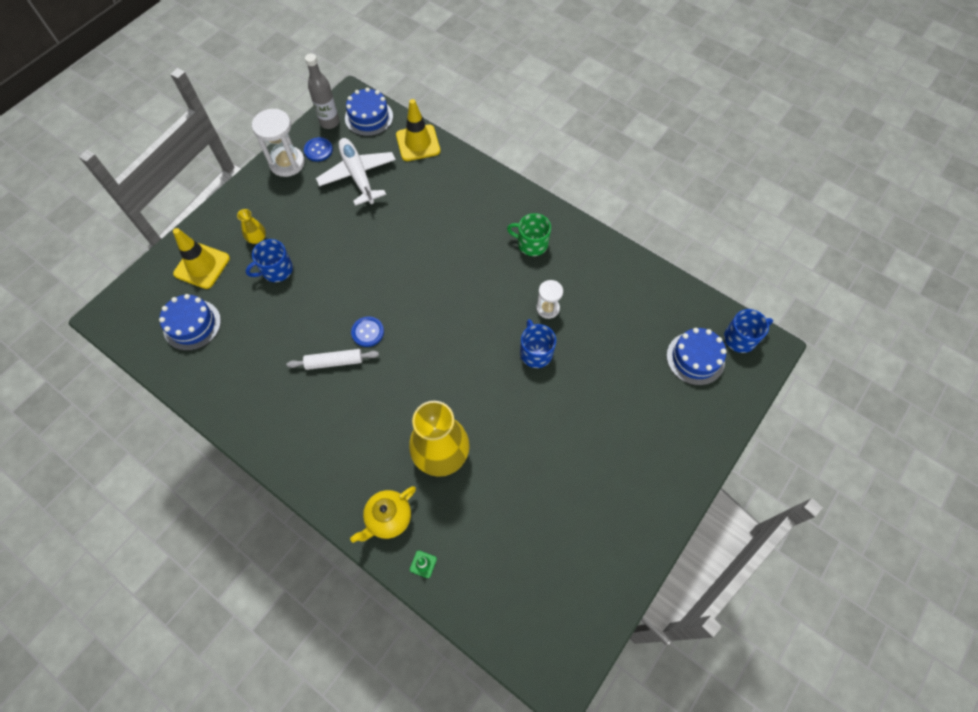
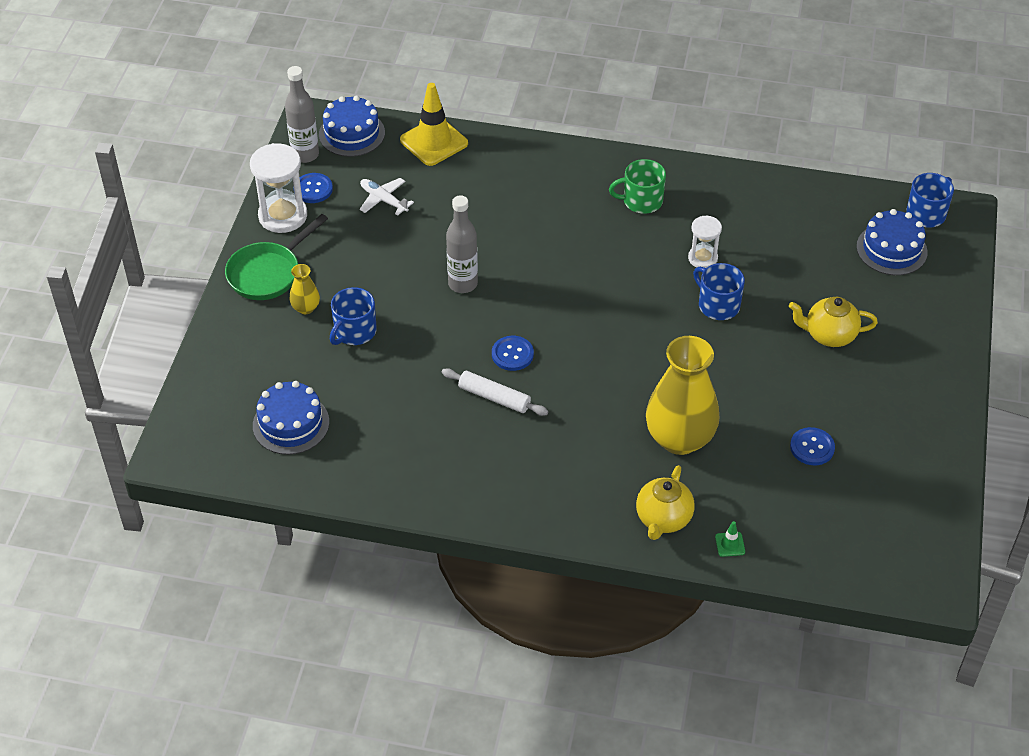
camera: 25 degrees left, 15 degrees down
(202, 266) = (256, 360): yellow traffic cone -> none
(251, 202) = (268, 273): none -> green pan
(334, 362) = (494, 397): white rolling pin -> white rolling pin turned 60 degrees clockwise
(358, 175) = (383, 200): white plane -> white plane, size x0.54
(369, 261) = (463, 284): none -> grey bottle
(534, 507) = (812, 447): none -> blue button
(603, 413) = (829, 335): none -> yellow teapot

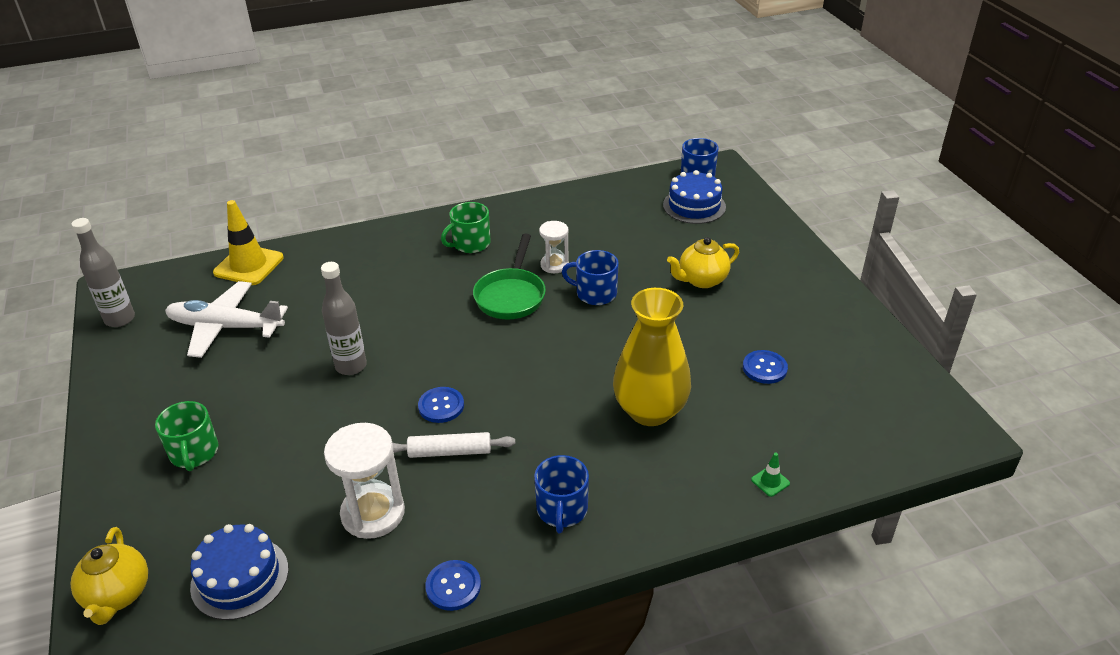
camera: 30 degrees left, 10 degrees down
(268, 273) = (132, 437): green pan -> green pan (511, 295)
(283, 216) = (122, 379): white hourglass -> white hourglass (373, 513)
(306, 308) = (194, 453): yellow vase -> green mug
(313, 189) = (144, 344): blue button -> blue button (453, 586)
(352, 133) = (161, 286): blue cake -> none
(354, 331) = (262, 453): blue mug -> blue mug (562, 510)
(383, 200) = (225, 327): white plane -> white plane, size x1.84
(663, 519) = (693, 488): yellow teapot -> yellow teapot (118, 595)

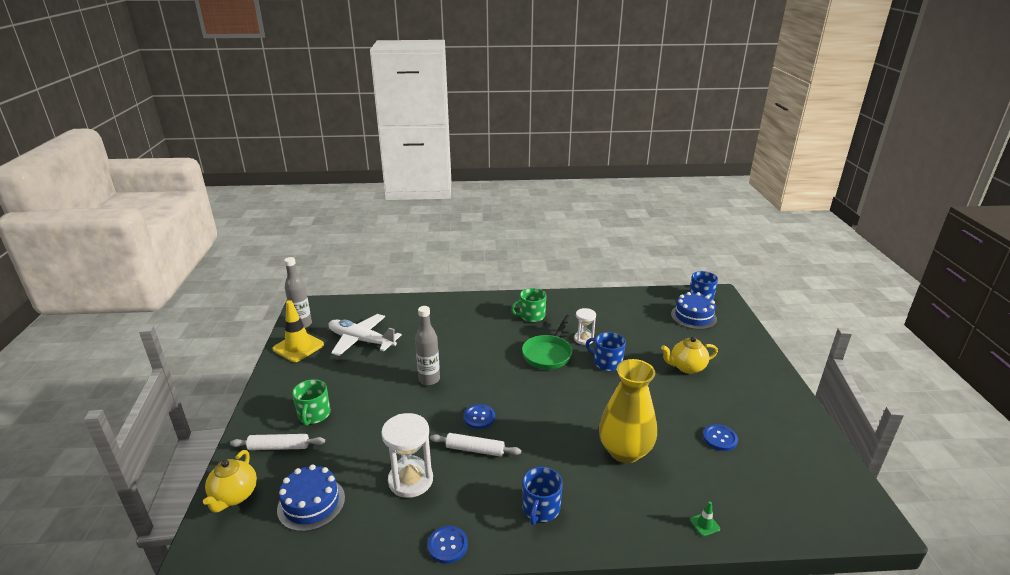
camera: 15 degrees right, 10 degrees down
(158, 511) = (279, 447): none -> white rolling pin
(249, 265) = (388, 306): yellow traffic cone -> yellow traffic cone (298, 347)

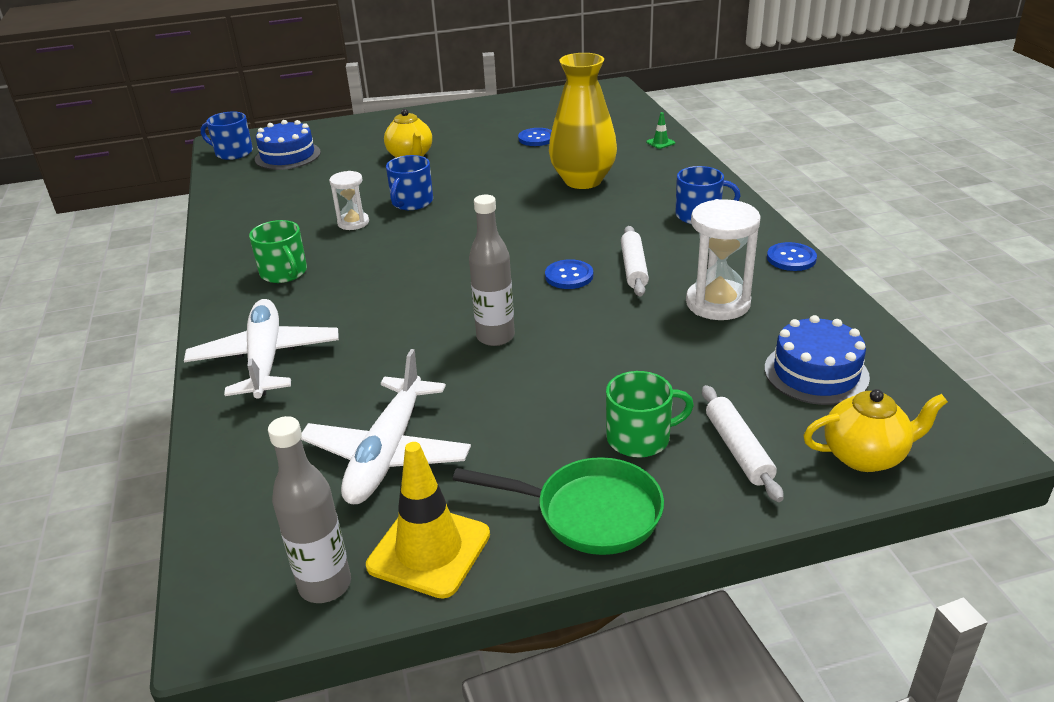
camera: 100 degrees left, 5 degrees up
(452, 311) = (265, 359): none -> white plane
(548, 354) = (398, 245): green pan -> green pan (589, 513)

